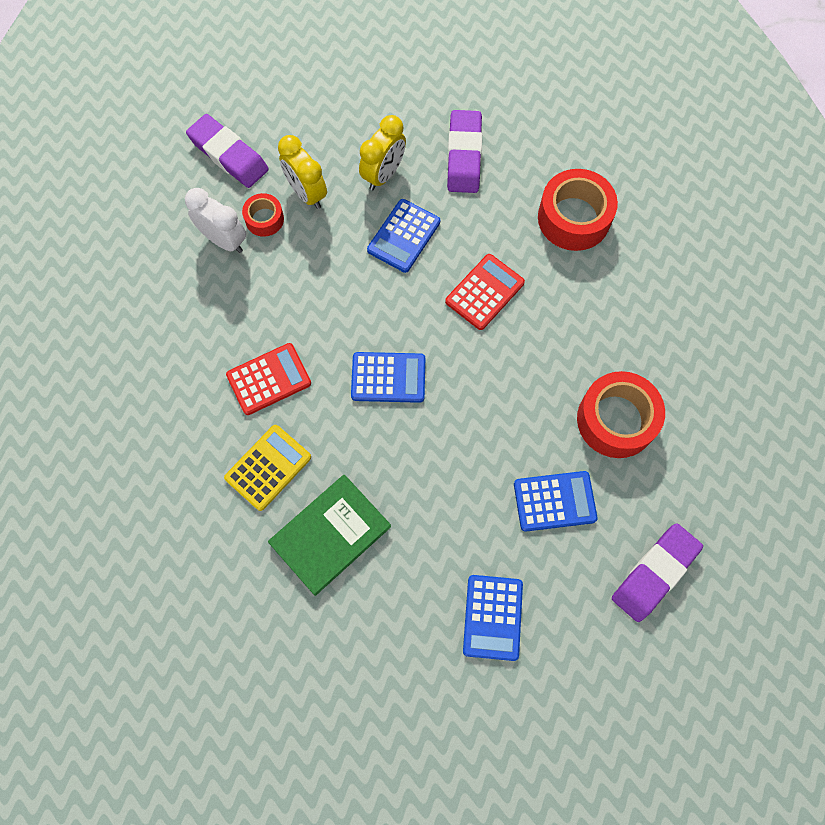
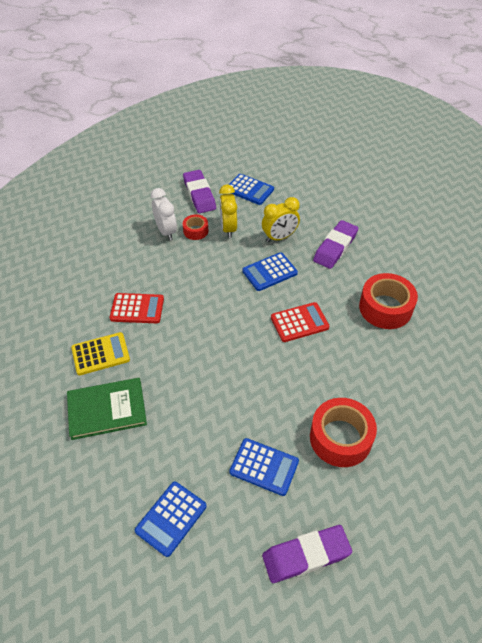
camera: 30 degrees right, 20 degrees down
(388, 378) = (206, 341): blue calculator -> blue calculator (249, 190)

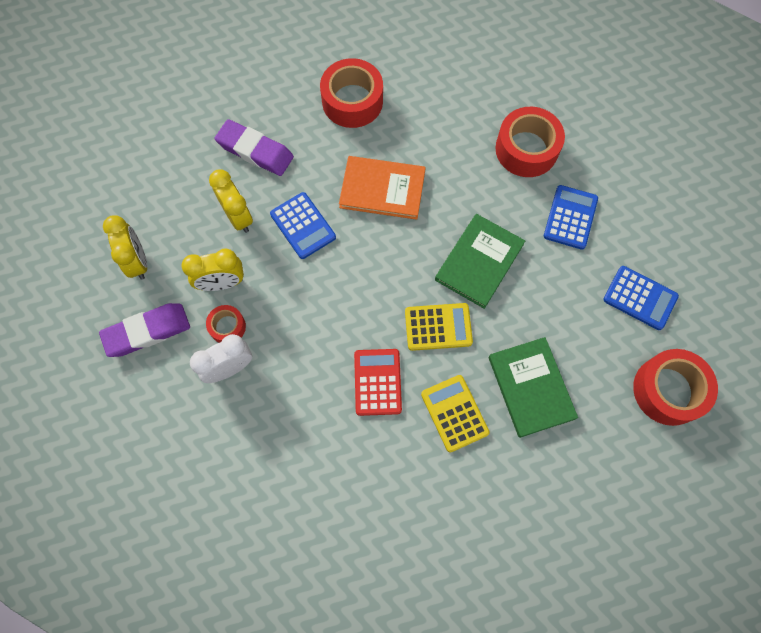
camera: 95 degrees left, 20 degrees up
(74, 527) = (668, 390): none -> red tape
(172, 350) = (438, 327): none -> yellow calculator
(226, 385) = (479, 262): none -> green book
(249, 190) = (138, 261): blue calculator -> yellow clock
(299, 322) = (382, 189): red calculator -> orange book
(306, 555) = (648, 178): purple eraser -> none

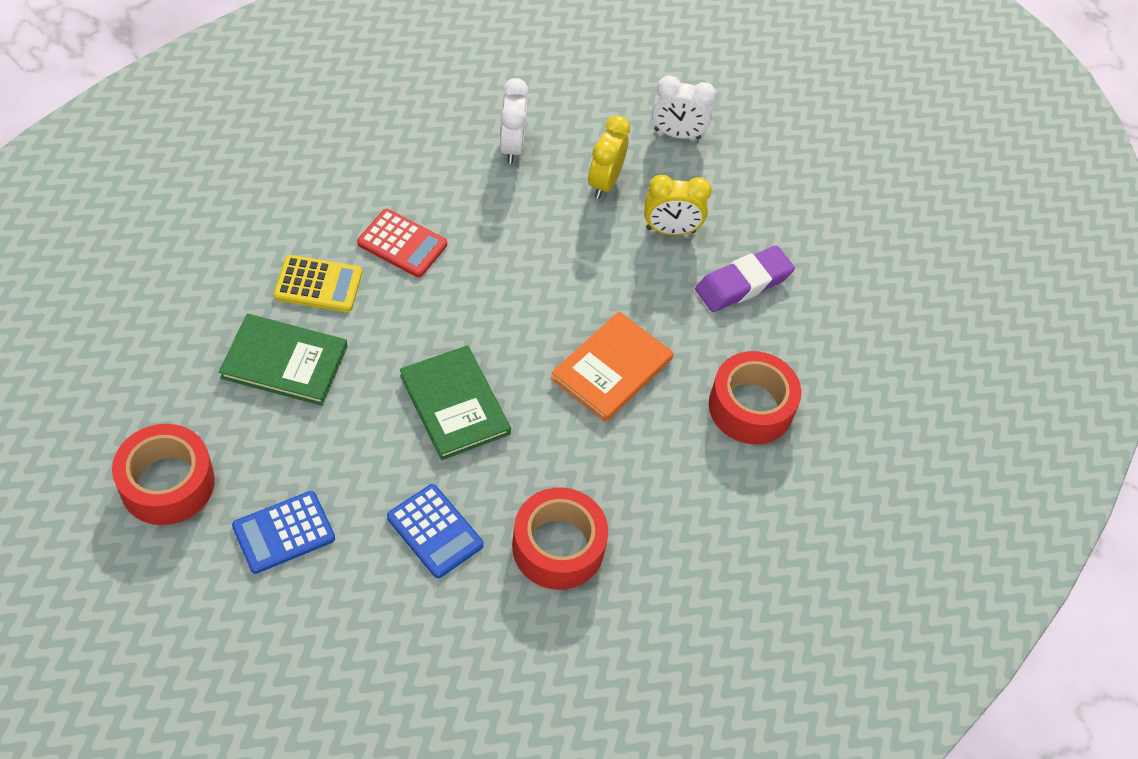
camera: 115 degrees right, 15 degrees down
(138, 261) = (677, 134): yellow clock -> white clock
(147, 331) = (596, 109): purple eraser -> none
(227, 327) = (554, 165): red tape -> none
(303, 226) = (619, 276): blue calculator -> none
(438, 327) = (414, 324): yellow calculator -> none

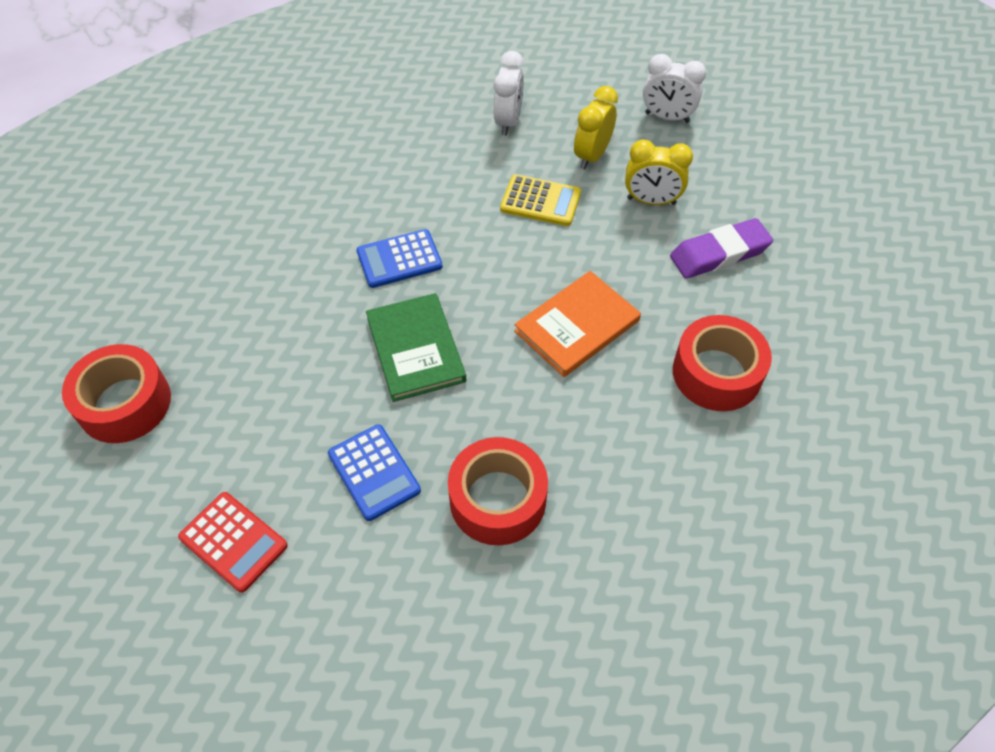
camera: 15 degrees right, 0 degrees up
(283, 532) = (224, 460): blue calculator -> blue calculator (399, 259)
(284, 362) = (260, 298): green book -> none
(318, 285) = (307, 231): yellow calculator -> yellow calculator (540, 201)
(402, 244) = (392, 200): red calculator -> red calculator (233, 542)

